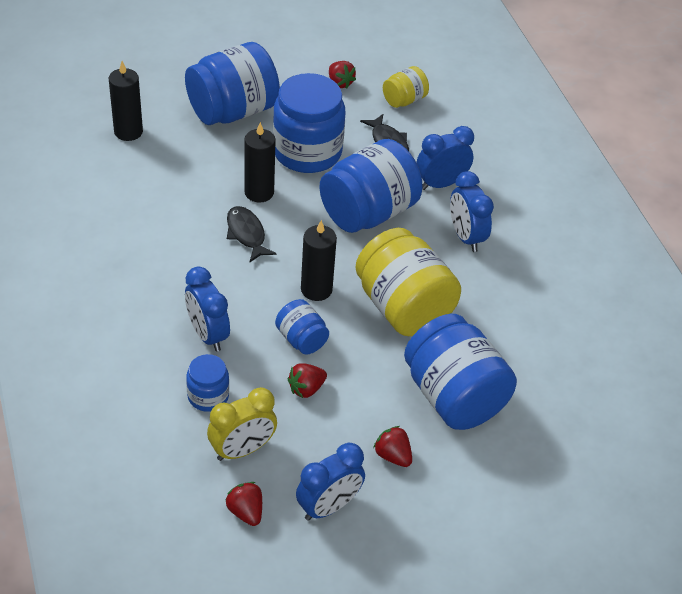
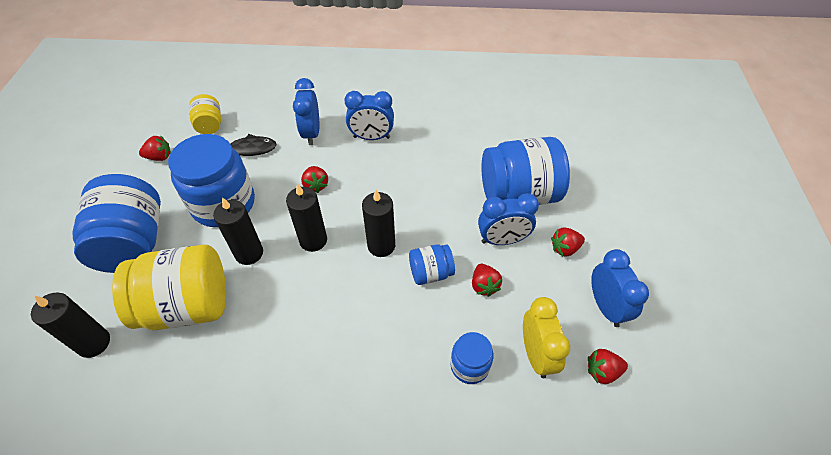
camera: 65 degrees left, 5 degrees up
(207, 334) = (398, 345): blue clock -> blue clock (502, 240)
(246, 234) = (293, 278): black fish -> none
(297, 234) = (313, 240): none -> black candle
(368, 212) = (316, 185): blue jar -> red strawberry
(403, 307) = (424, 195): yellow jar -> yellow jar (188, 306)

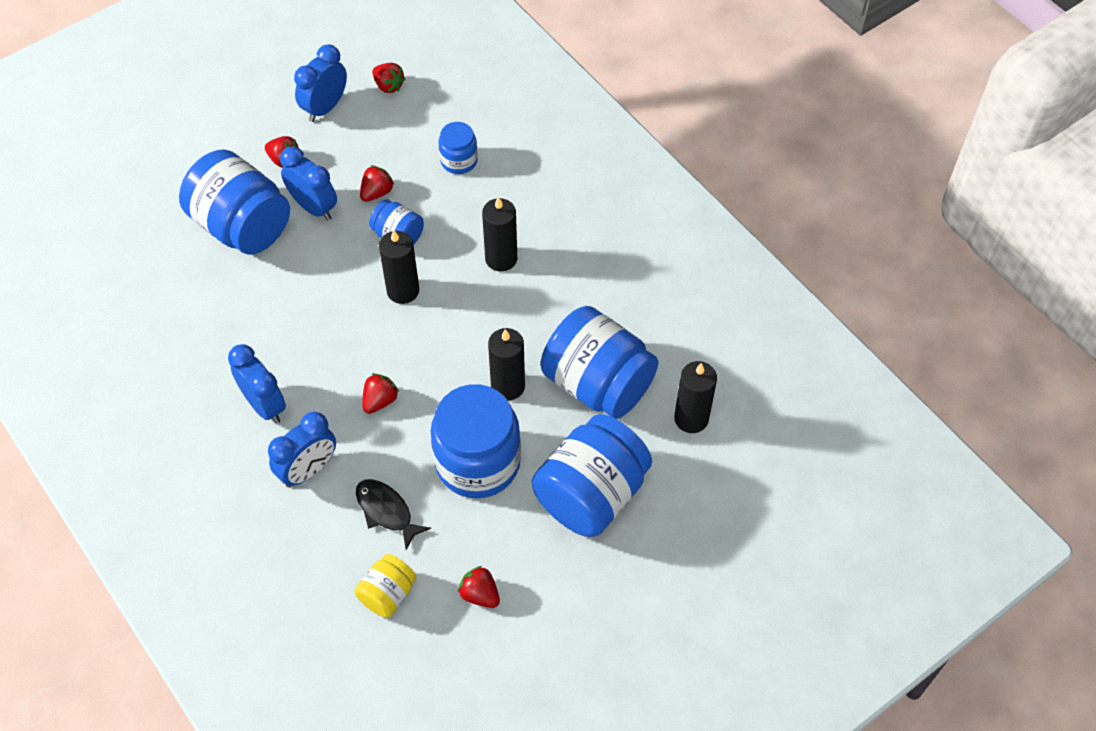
camera: 130 degrees left, 5 degrees up
(188, 306) = (598, 384): yellow jar -> blue jar
(313, 240) = (446, 347): black candle -> black candle (501, 258)
(536, 354) = (411, 128): yellow clock -> none

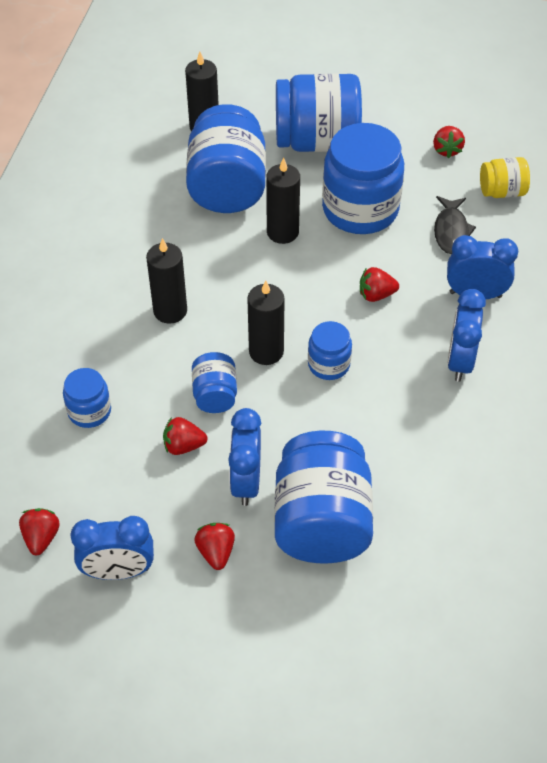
camera: 130 degrees left, 5 degrees down
(351, 320) = (329, 364): none -> blue jar

